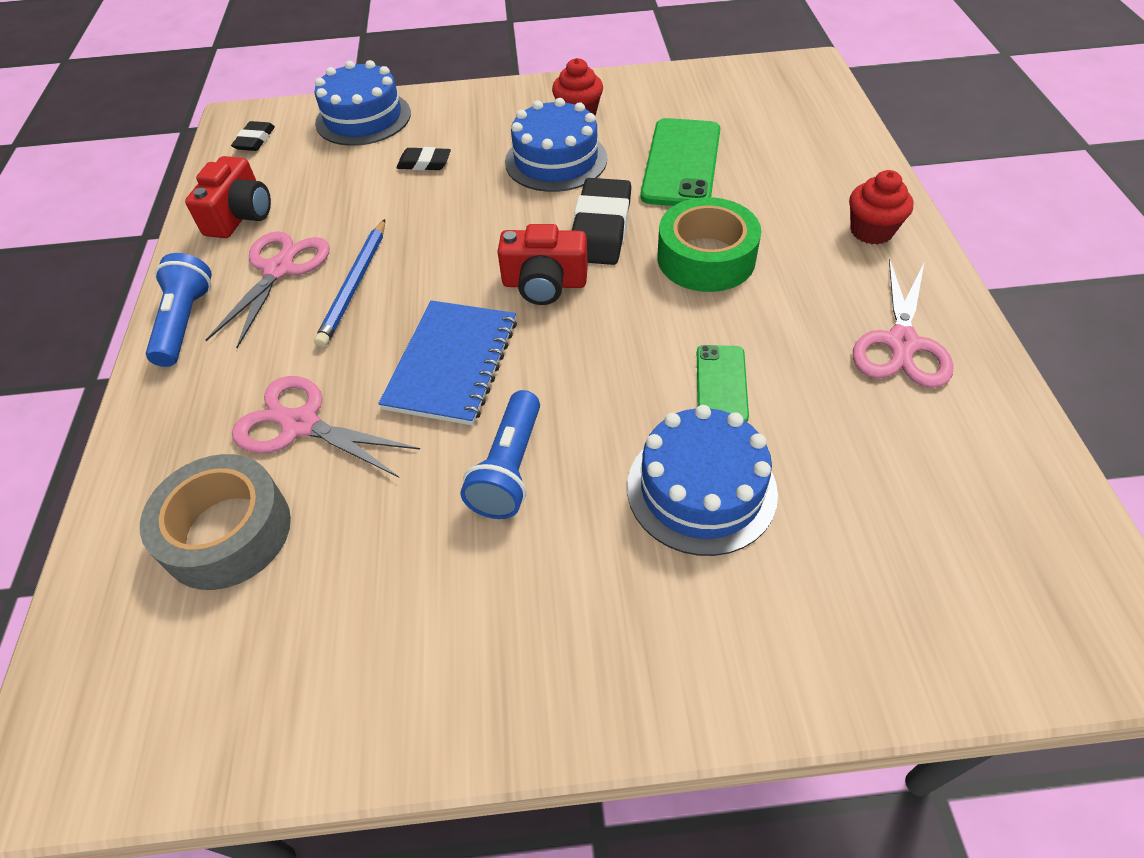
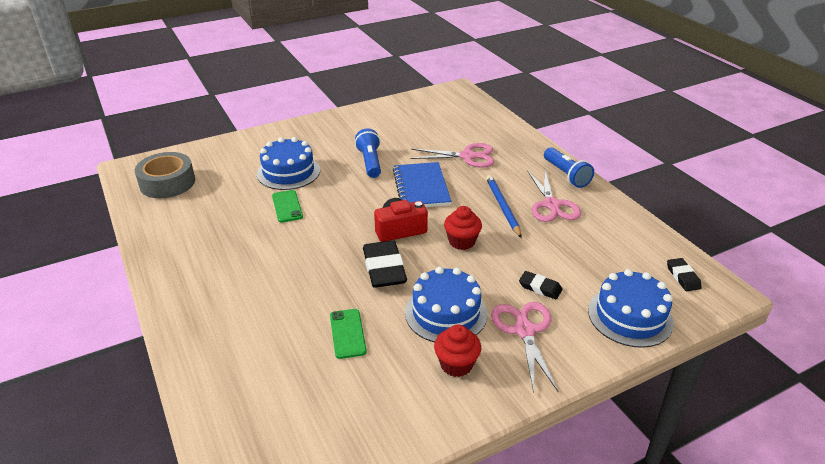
camera: 155 degrees right, 15 degrees down
(227, 532) = (461, 128): grey tape -> grey tape (167, 183)
(240, 216) = (614, 226): red camera -> none
(424, 163) = (540, 287): black eraser -> black eraser turned 45 degrees clockwise
(681, 163) = (347, 333): green phone -> green phone, size x0.56
(706, 258) = (309, 264): green tape -> none
(871, 231) = (200, 307): red cupcake -> red cupcake (462, 242)
(901, 343) = (192, 243): pink scissors -> pink scissors (525, 331)

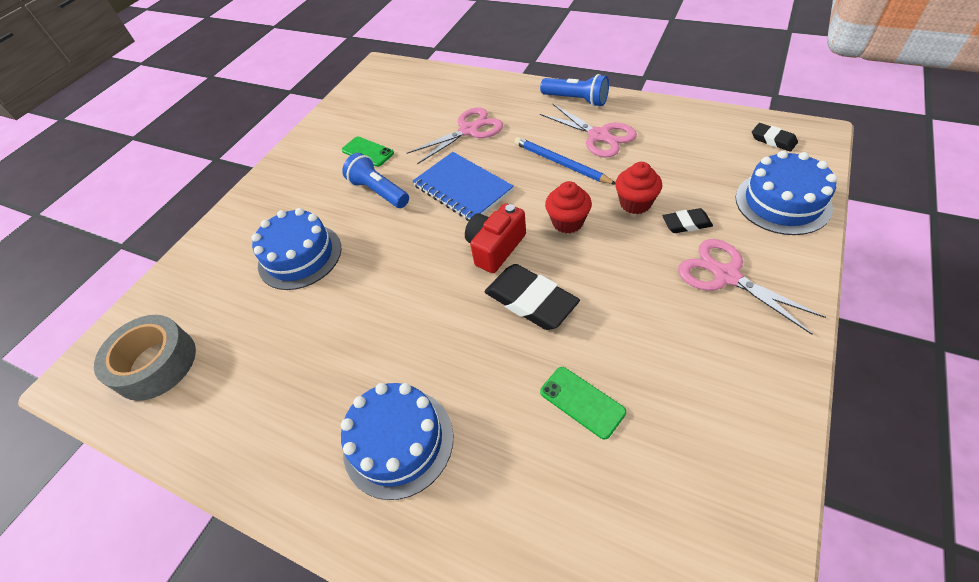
camera: 30 degrees left, 15 degrees up
(287, 206) = (345, 298): green phone -> green phone (367, 152)
(446, 313) = (643, 308): blue cake -> blue cake (398, 442)
(456, 364) = (716, 356): red cupcake -> red cupcake (635, 203)

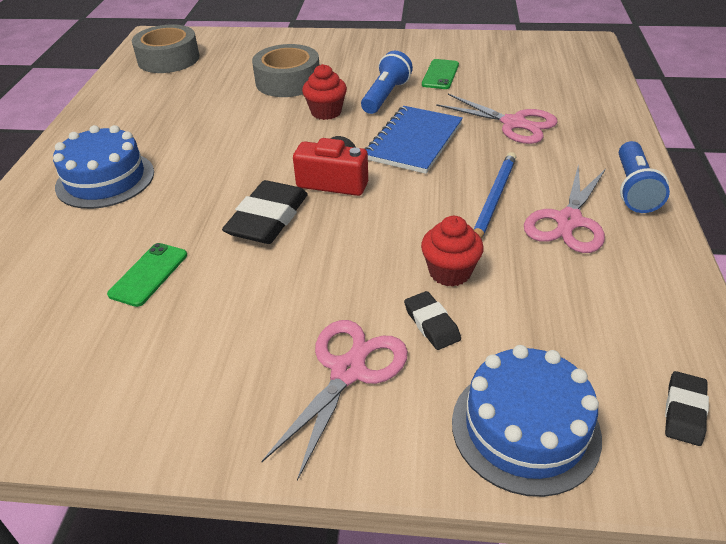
camera: 65 degrees right, 10 degrees down
(300, 256) = (288, 81): blue cake -> grey tape
(567, 222) = (392, 223): red cupcake -> red cupcake (326, 112)

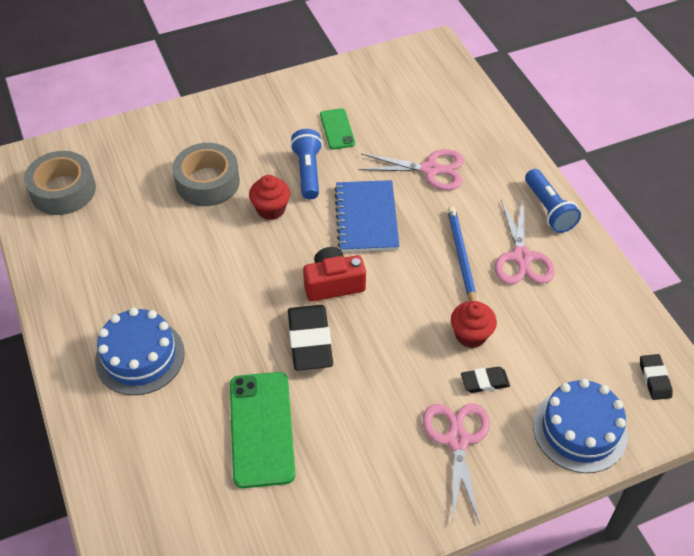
camera: 30 degrees left, 10 degrees up
(149, 274) = (261, 429): green phone -> green phone, size x1.79
(431, 324) = (484, 382): black eraser -> black eraser turned 45 degrees counterclockwise

